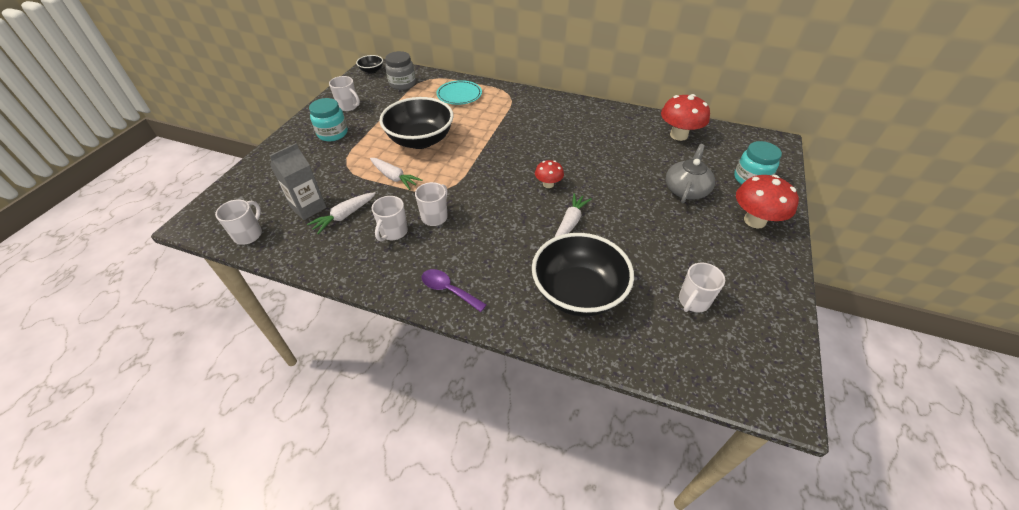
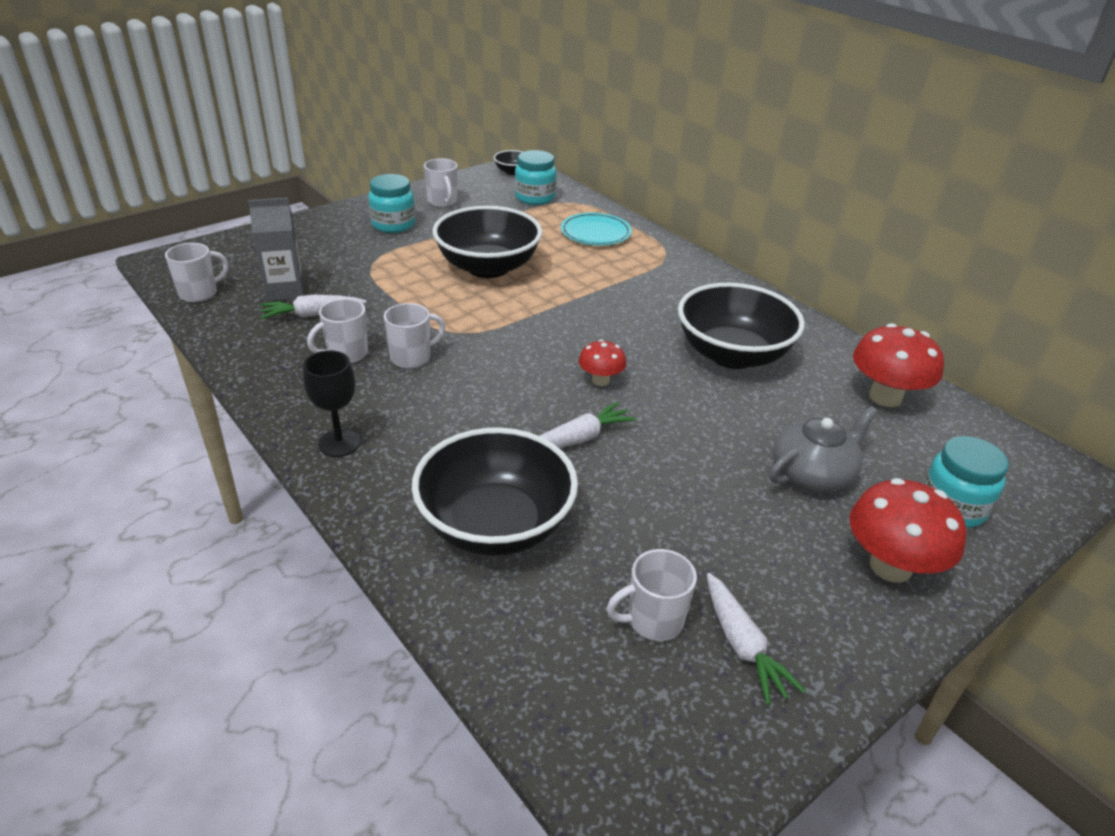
camera: 30 degrees right, 10 degrees down
(394, 177) = (411, 296): white carrot -> white carrot (742, 645)
(402, 84) = (535, 197): grey jar -> turquoise jar
(448, 290) = (339, 443): purple spoon -> black goblet
(595, 141) = (732, 354): none -> black bowl

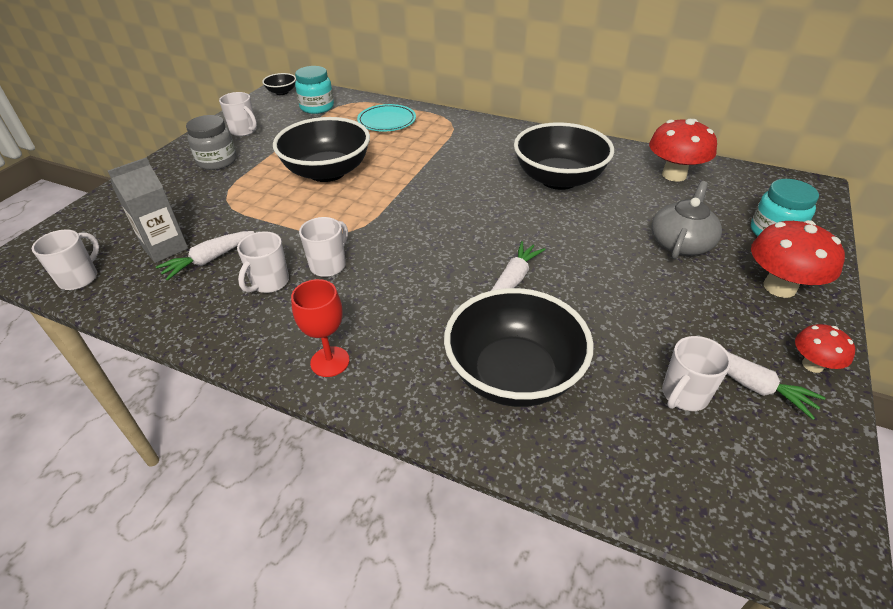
camera: 25 degrees left, 5 degrees up
(339, 443) = (330, 361): black goblet -> red goblet
(393, 224) = (217, 161): turquoise jar -> grey jar
(600, 380) = (488, 230): red mushroom -> red mushroom (812, 365)

